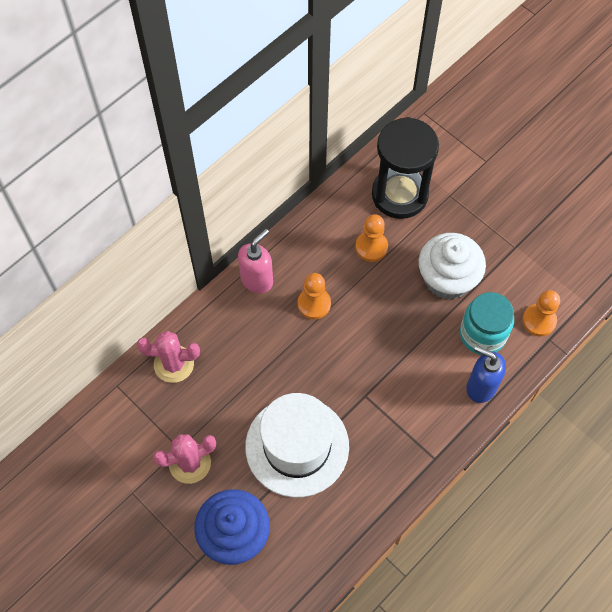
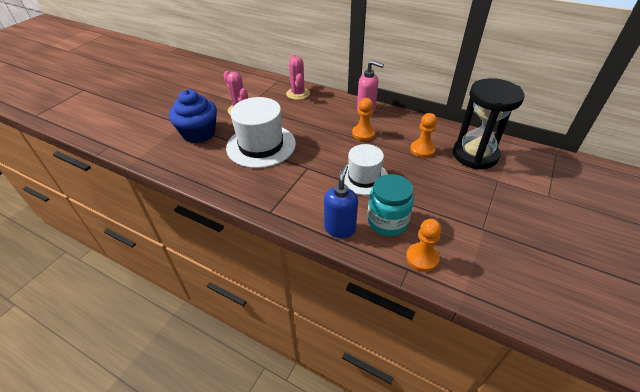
camera: 75 degrees right, 20 degrees down
(404, 334) = (364, 177): none -> white hat
(447, 279) = (423, 192): white cupcake -> none

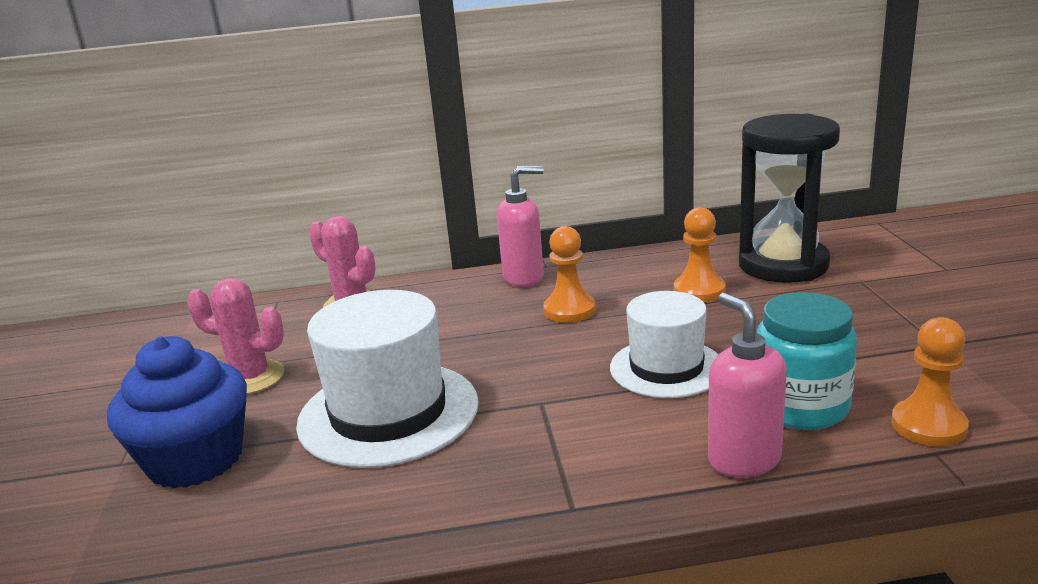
camera: 35 degrees left, 20 degrees down
(340, 228) = (743, 459): blue soap dispenser -> pink soap dispenser

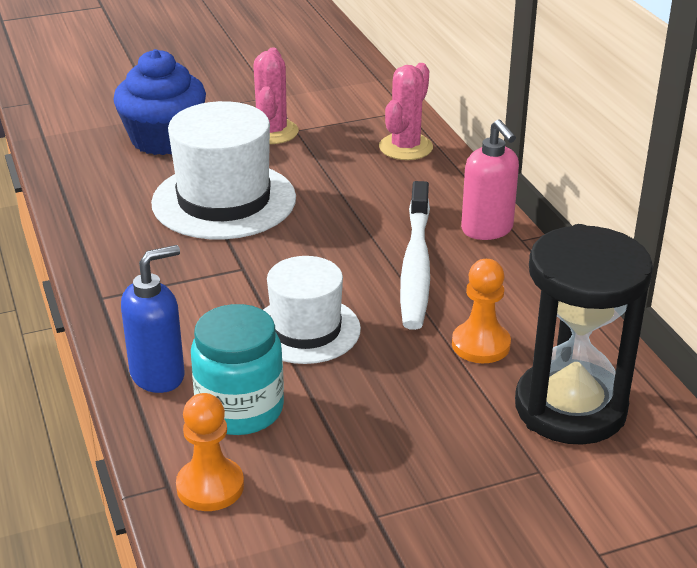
camera: 75 degrees right, 10 degrees up
(569, 310) = (416, 265): orange pawn -> white toothbrush
(743, 459) = (158, 375): pink soap dispenser -> blue soap dispenser

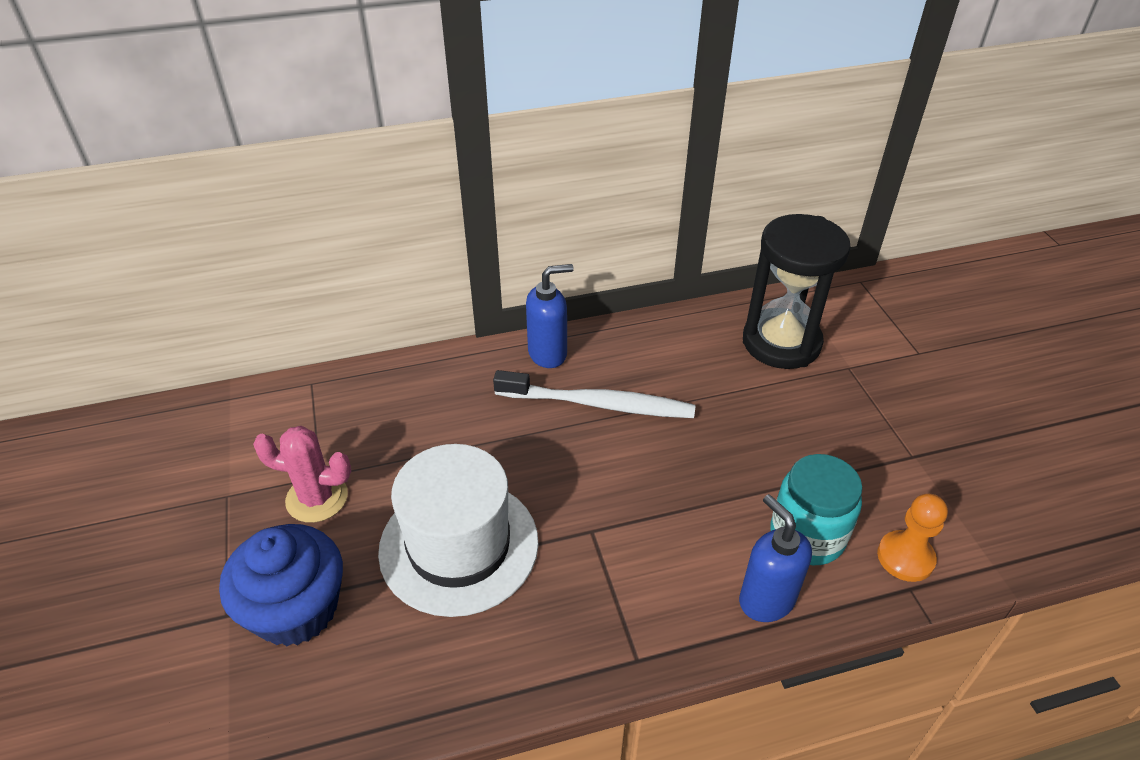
camera: 85 degrees left, 10 degrees up
(306, 330) = (693, 485): white hat -> none
(405, 147) = (389, 391): pink cactus -> none
(481, 345) = (710, 378): orange pawn -> none
(487, 230) = (548, 353): pink soap dispenser -> blue soap dispenser

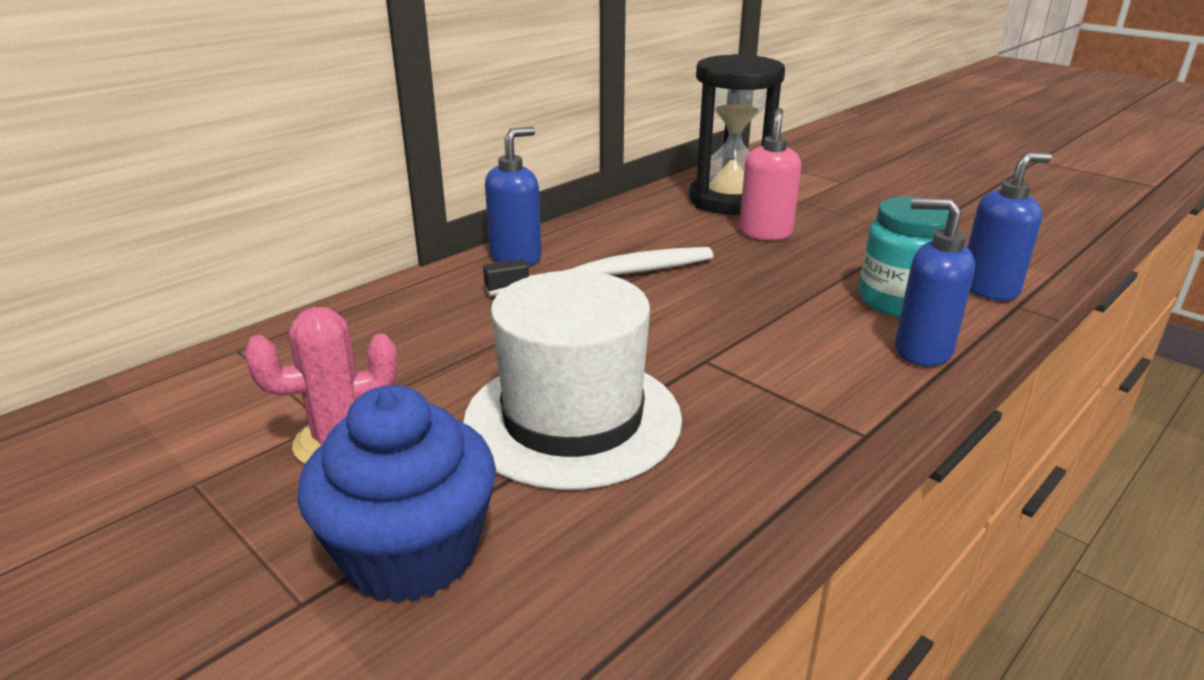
camera: 30 degrees left, 15 degrees down
(773, 400) = (765, 233): none -> pink soap dispenser
(905, 557) = (989, 289): orange pawn -> blue soap dispenser

